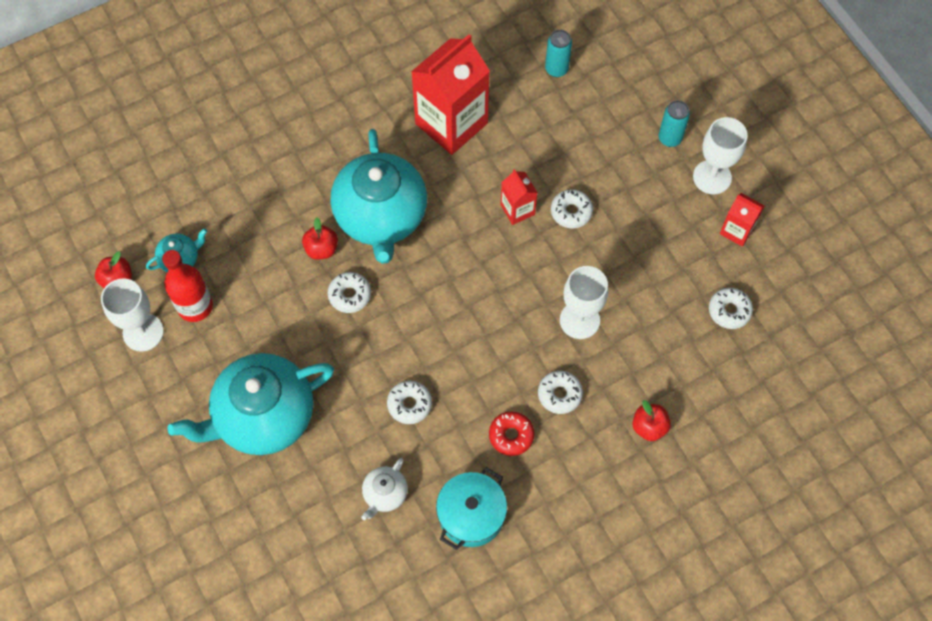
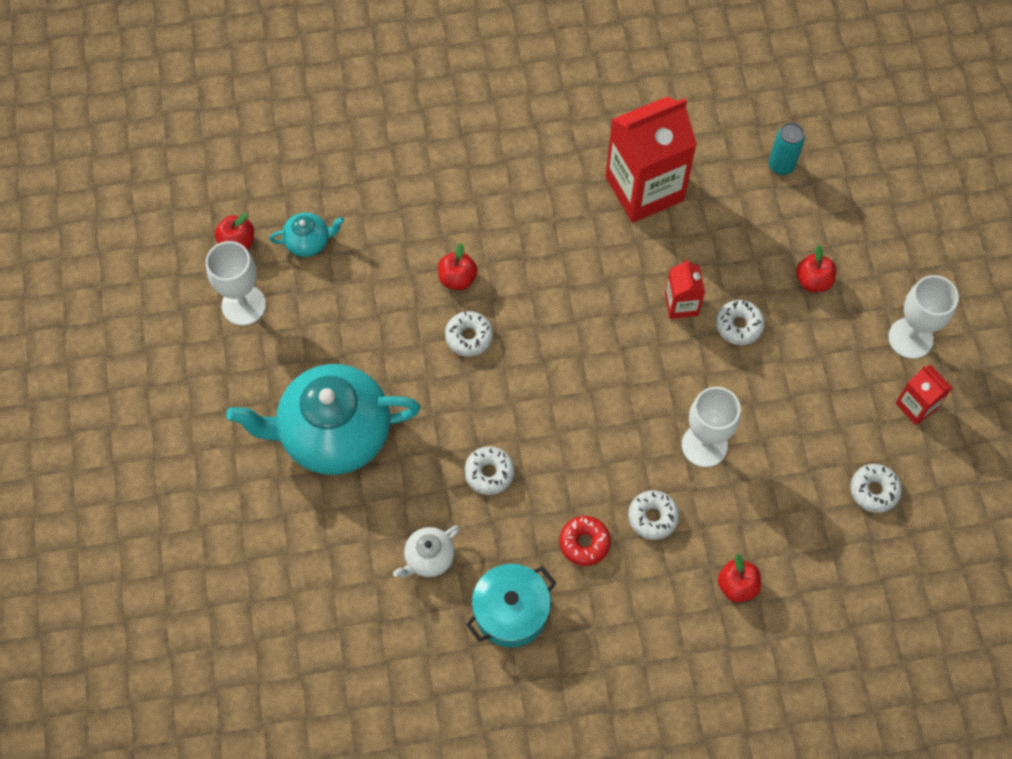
camera: 20 degrees right, 0 degrees up
(195, 306) = (306, 296): red bottle -> none
(381, 217) = (532, 265): turquoise teapot -> none
(617, 156) = (813, 281): none -> red apple
(670, 138) = (879, 280): turquoise can -> none

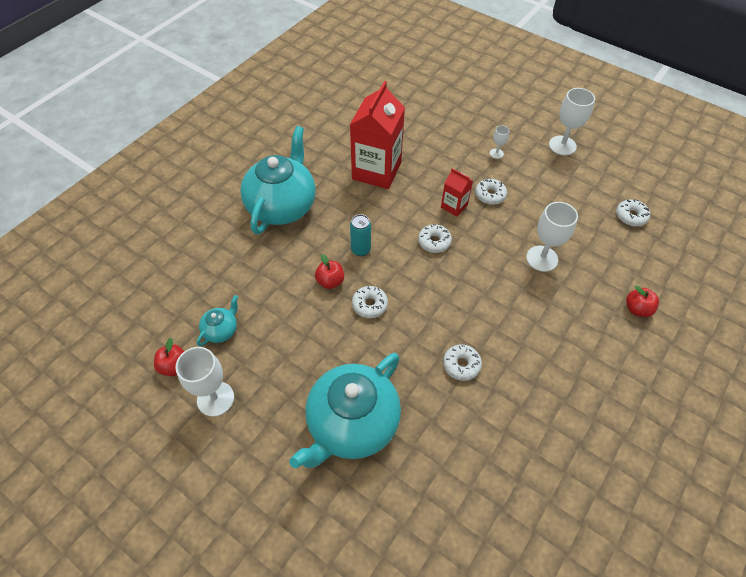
camera: 45 degrees left, 10 degrees down
(429, 558) = (485, 443): white teapot -> none
(497, 150) = (282, 206): none -> turquoise teapot
(511, 612) = (560, 429): turquoise pot -> none
(584, 543) = (549, 355): red donut -> none
(653, 517) = (562, 312): white donut -> white donut (434, 242)
(781, 165) = (425, 119): turquoise can -> turquoise can (361, 250)
(813, 281) = (496, 153): red apple -> white goblet
(916, 405) = (599, 169): red carton -> none

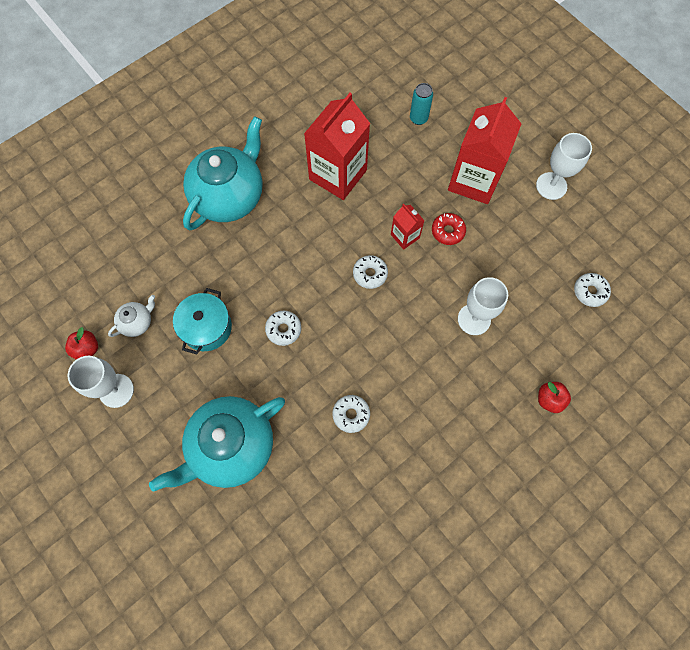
camera: 15 degrees right, 15 degrees up
(221, 330) = (137, 322): turquoise teapot -> white teapot
(293, 319) = (206, 327): none -> turquoise pot
(330, 281) = (253, 294): red apple -> none
(361, 250) = (293, 266): turquoise can -> turquoise can (418, 118)
(490, 195) = (448, 231): white donut -> red donut
(496, 153) = (474, 180): white goblet -> red carton

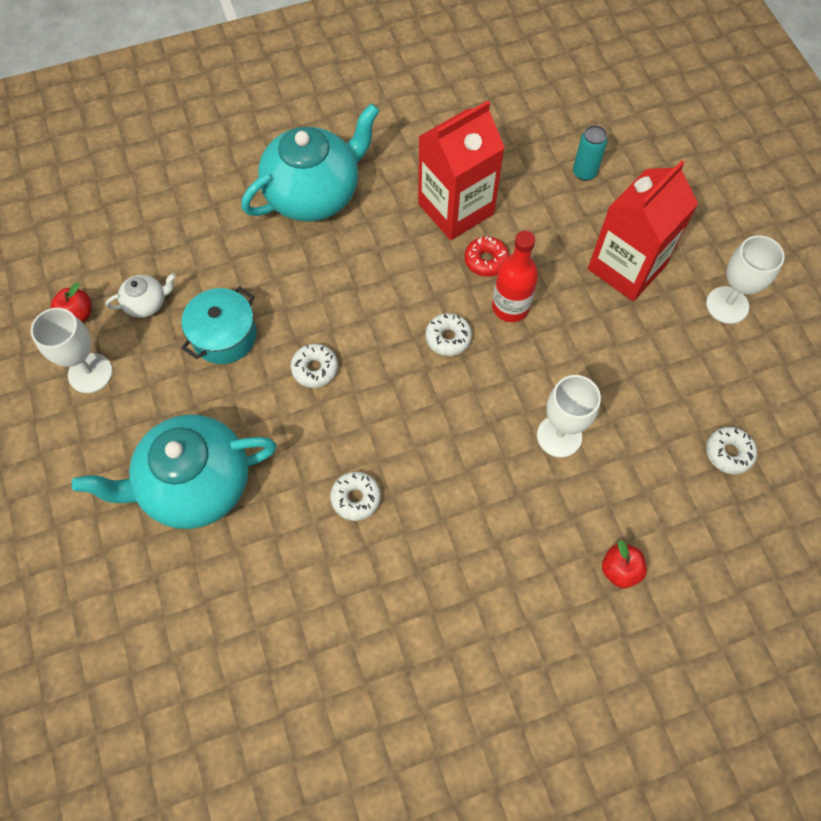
camera: 20 degrees right, 5 degrees down
(405, 236) = (510, 307): red carton -> red bottle
(448, 231) = (568, 318): red donut -> red donut (486, 260)

